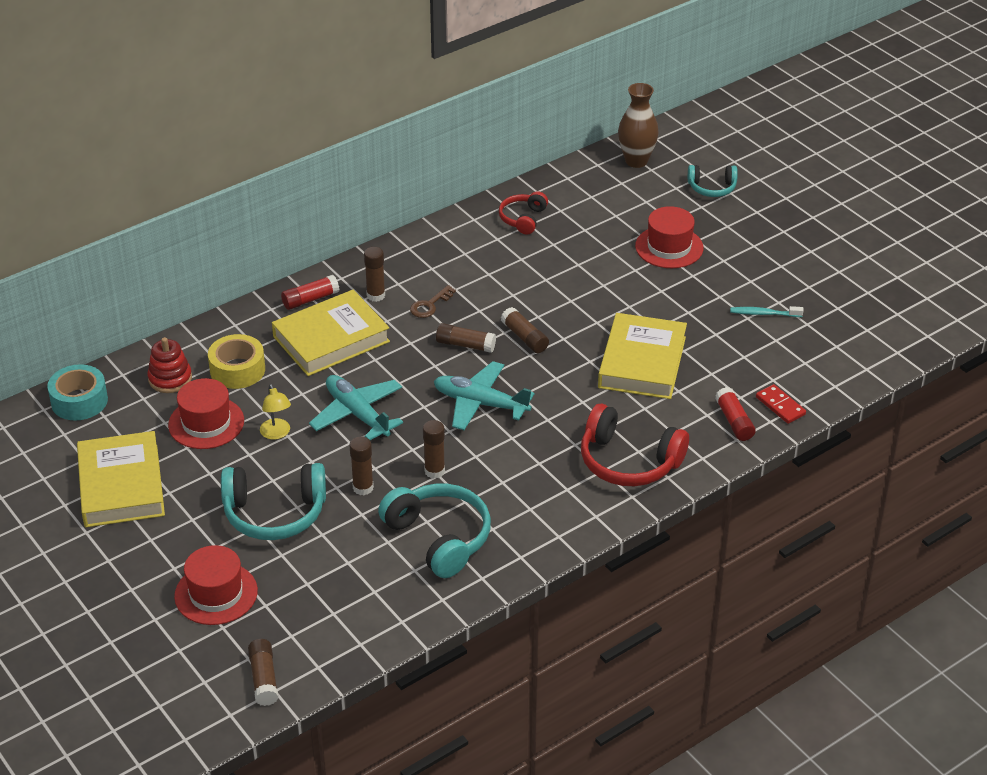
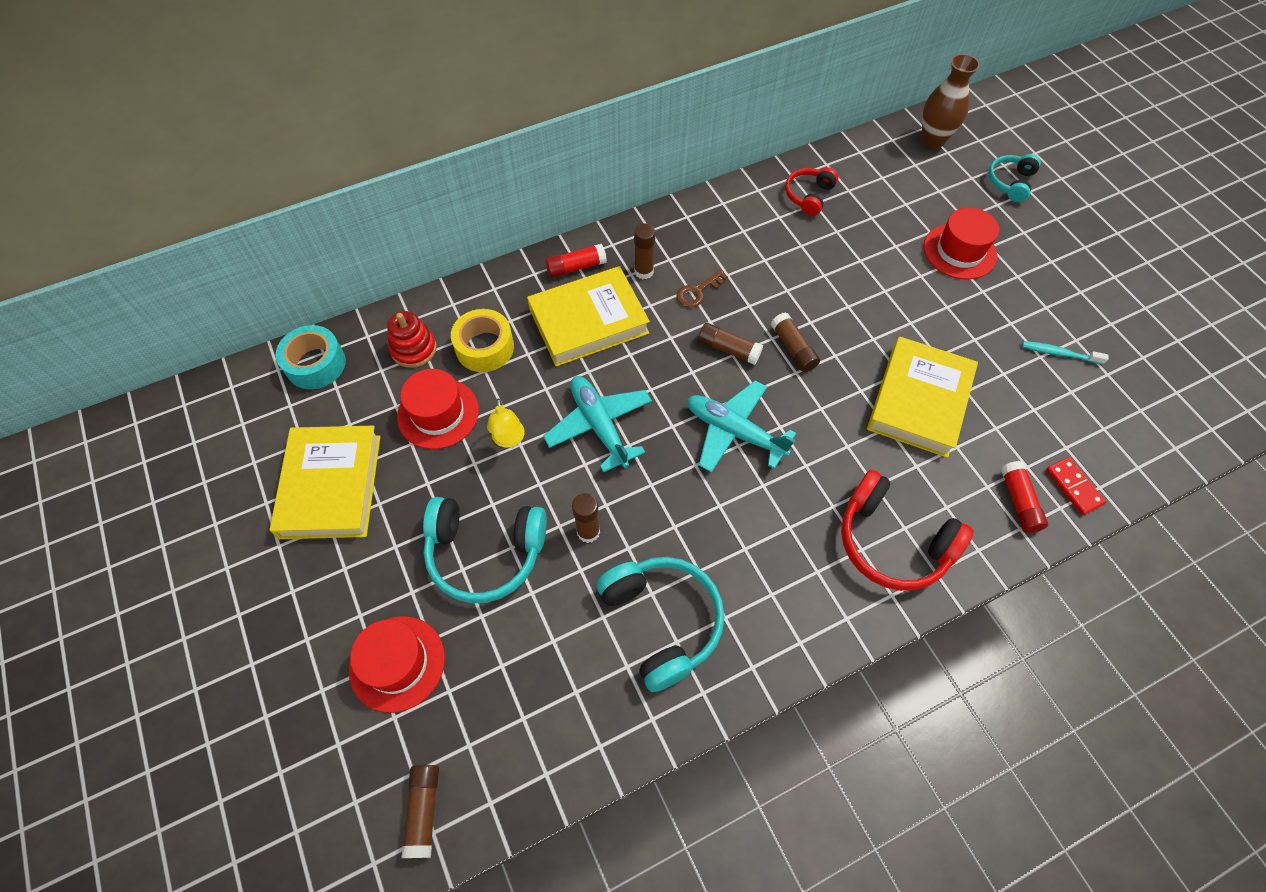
camera: 10 degrees right, 20 degrees up
(434, 471) = (671, 520): brown glue stick -> none
(712, 188) = (1010, 182): turquoise headphones -> turquoise headphones turned 105 degrees clockwise

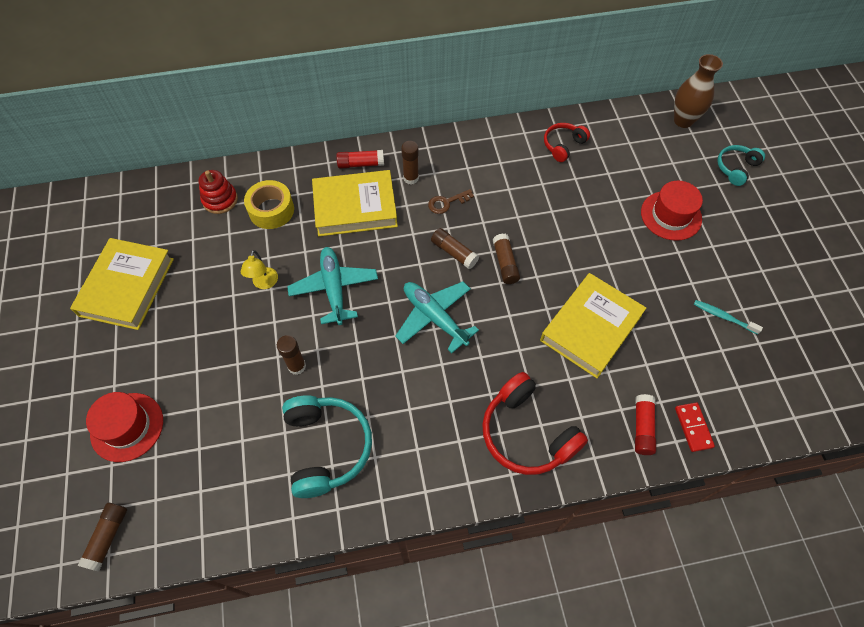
camera: 15 degrees right, 0 degrees up
(315, 364) = (147, 196): turquoise tape -> none
(438, 413) = (220, 252): red hat -> none
(485, 553) = (217, 363): turquoise headphones -> none

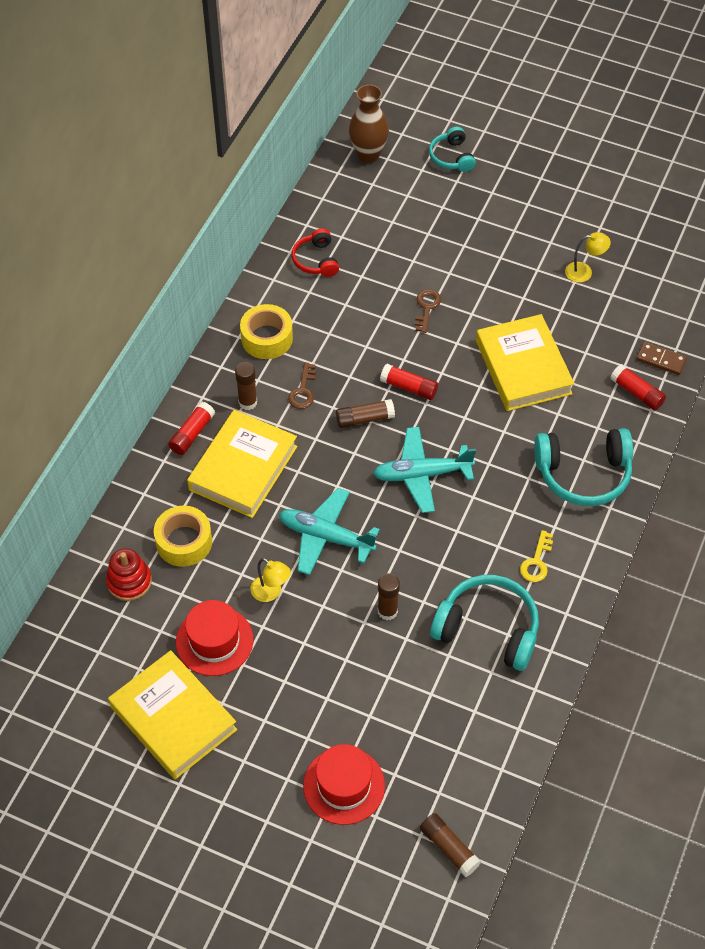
camera: 55 degrees left, 5 degrees down
(415, 447) = (536, 562): none -> yellow key
(472, 157) = (267, 338): none -> yellow tape
(505, 263) = (409, 387): brown glue stick -> red glue stick
(527, 433) = (583, 474): red headphones -> turquoise headphones
(585, 233) = (426, 308): none -> brown key
(671, 215) = (460, 236): red hat -> red hat (214, 641)
(693, 427) = (661, 360): red domino -> brown domino
(723, 317) = (584, 271): turquoise toothbrush -> yellow lamp

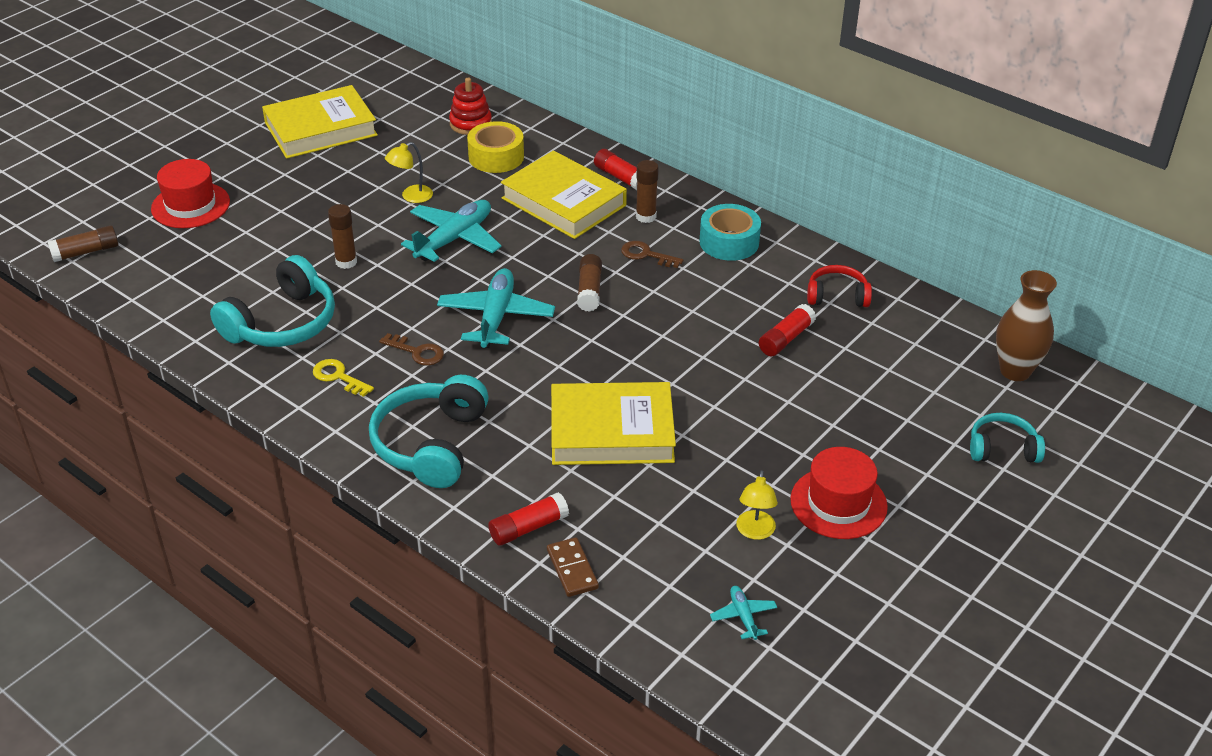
camera: 105 degrees right, 15 degrees down
(214, 641) = (381, 159): red hat -> red hat (838, 503)
(267, 338) = (729, 242): yellow tape -> turquoise tape
(409, 387) = (619, 331): red glue stick -> red glue stick (786, 339)
(426, 308) = (735, 369): brown key -> brown key (417, 352)
(657, 266) = (743, 616): none -> turquoise plane
(661, 360) = (572, 569): brown domino -> brown domino turned 60 degrees counterclockwise

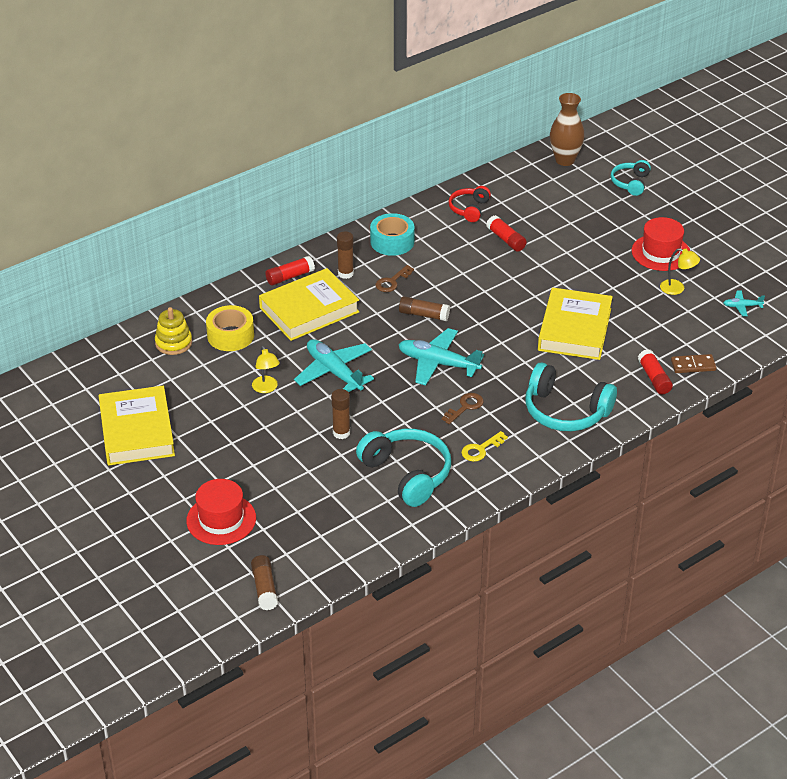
camera: 75 degrees left, 0 degrees up
(470, 123) = (173, 343): red stacking toy -> yellow stacking toy

